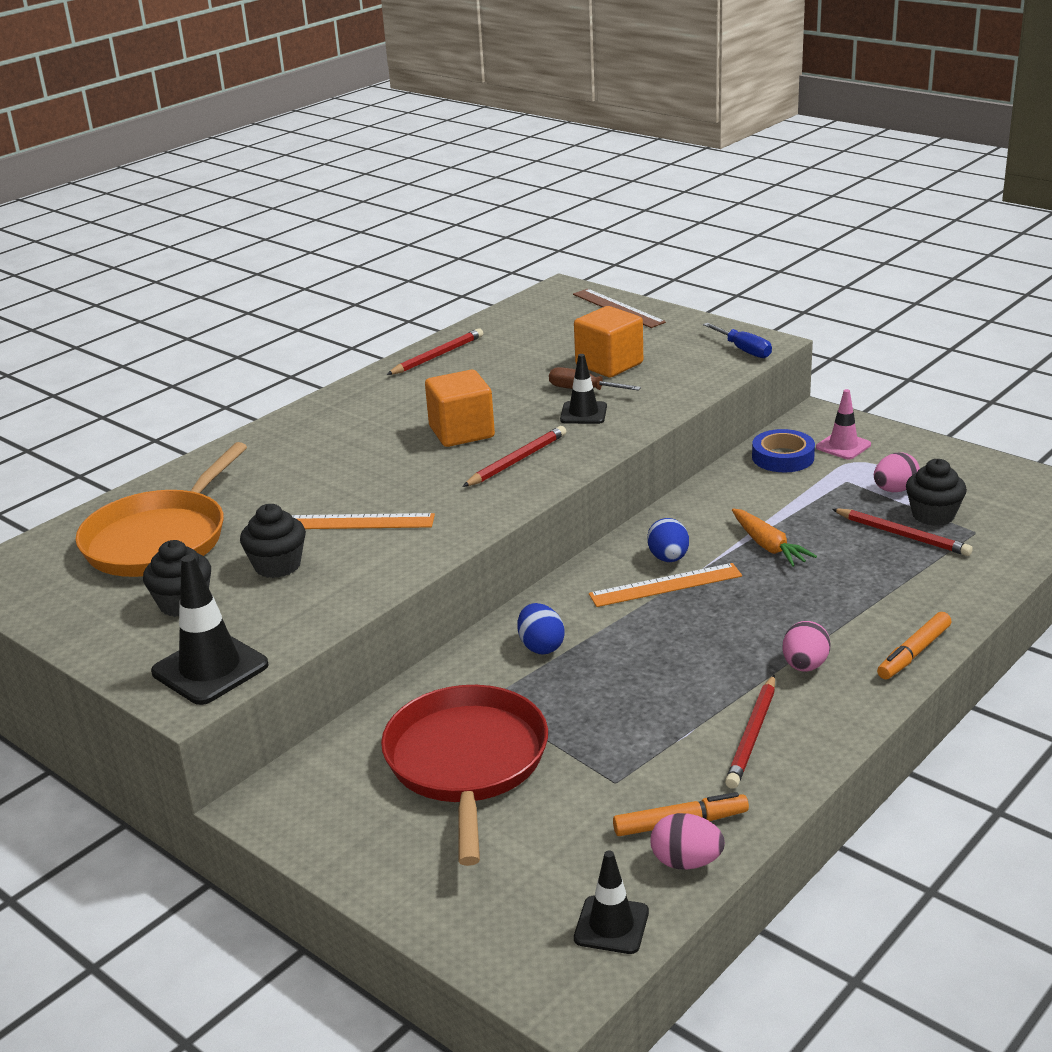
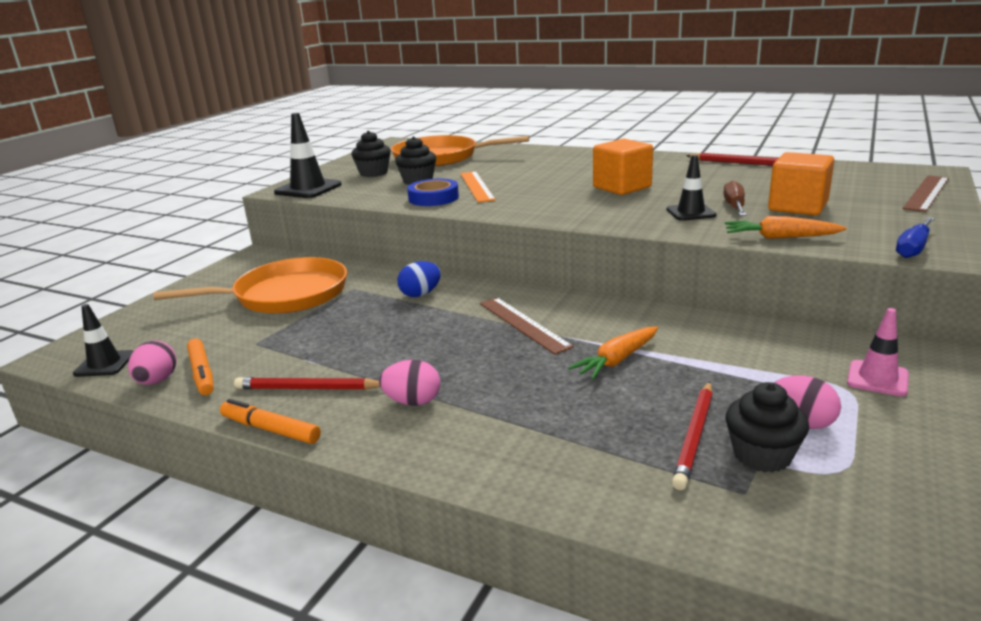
camera: 75 degrees right, 5 degrees down
(467, 763) = (285, 295): red pan -> orange pan
(517, 460) = (590, 207): red pencil -> none
(665, 585) = (523, 324): orange ruler -> brown ruler
(668, 558) = (567, 319): blue egg -> none
(684, 390) = (780, 237): none -> orange carrot
(783, 457) = (809, 347): blue tape -> blue tape (433, 198)
(913, 653) = (447, 463): orange marker -> orange marker (270, 429)

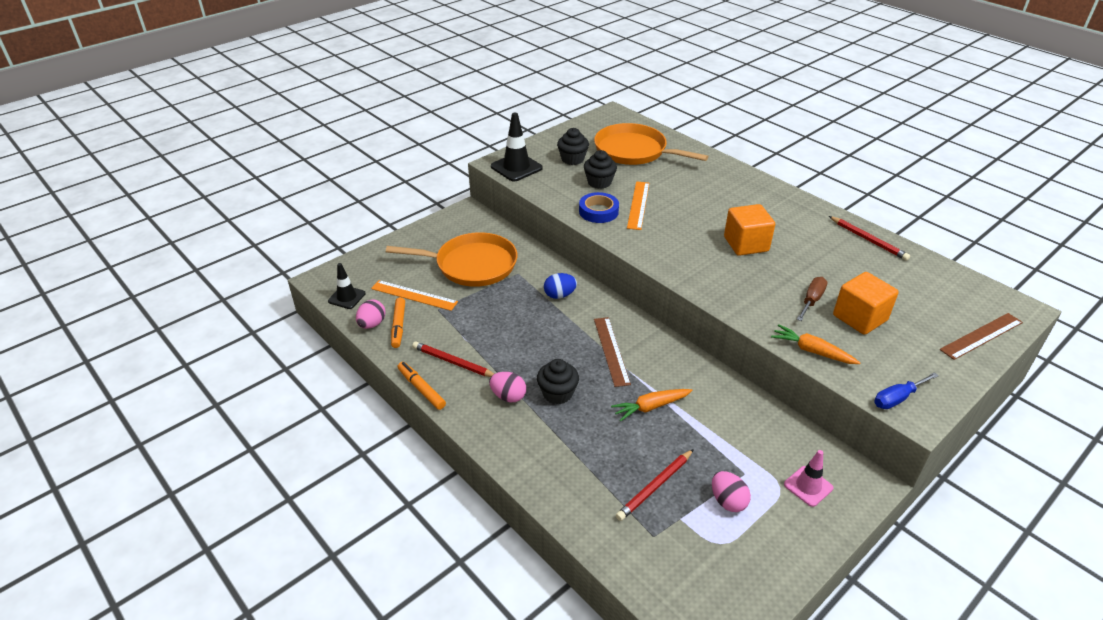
camera: 20 degrees right, 15 degrees up
(213, 339) = (414, 295): none -> orange ruler
(690, 212) = (772, 297): black traffic cone -> none
(762, 455) = (684, 515): black cupcake -> black cupcake (557, 393)

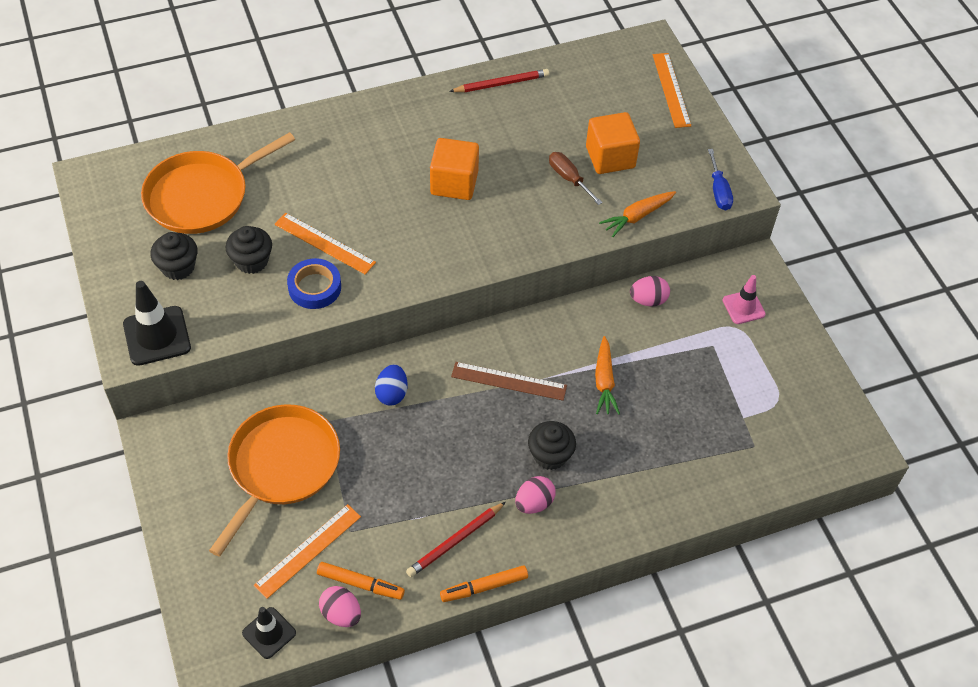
camera: 70 degrees left, 15 degrees up
(655, 486) = (702, 421): red pencil -> none
(728, 501) = (738, 373): pink egg -> pink egg (648, 300)
(981, 336) = (671, 90): brown ruler -> orange ruler

